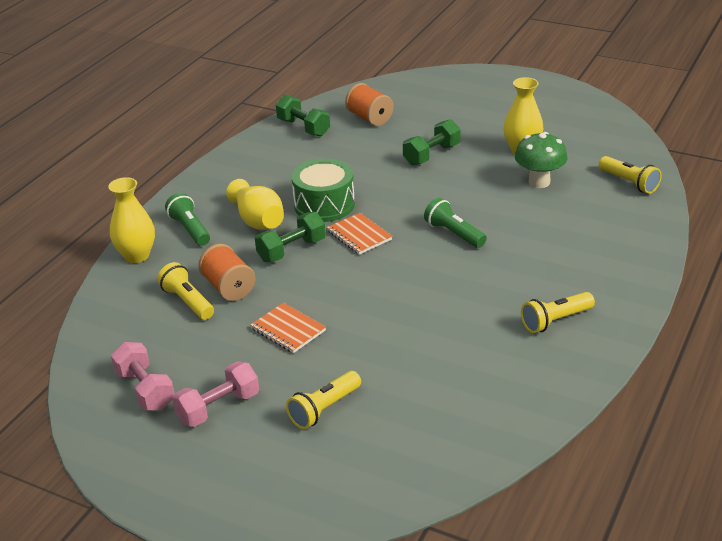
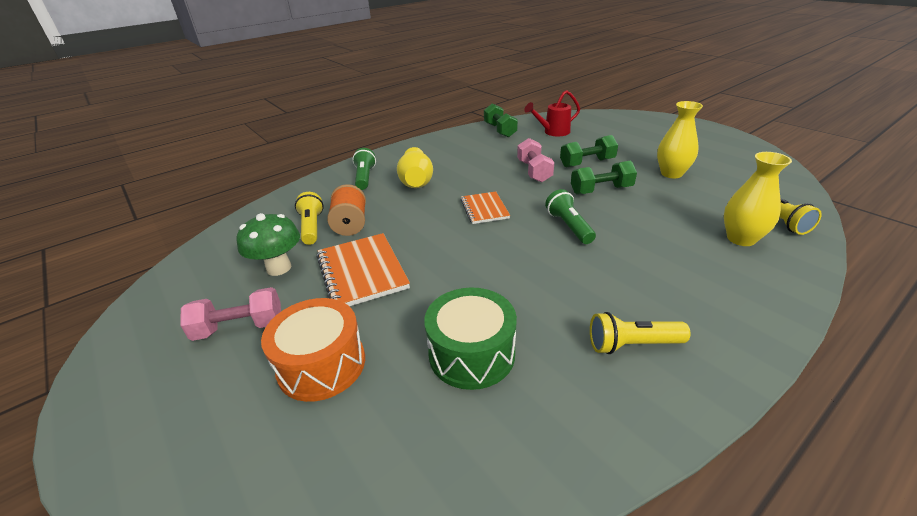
camera: 25 degrees right, 0 degrees up
(137, 256) = (313, 187): yellow vase -> yellow vase (741, 239)
(145, 390) = (208, 290): pink dumbbell -> pink dumbbell (534, 171)
(288, 330) = (362, 272): orange notebook -> orange notebook, size x1.59
(291, 250) = (422, 208): green dumbbell -> green dumbbell (601, 190)
(324, 204) = (474, 181): green drum -> green drum (471, 353)
(324, 409) = (321, 364): yellow flashlight -> orange drum
(369, 118) = (553, 132): orange spool -> red watering can
(539, 182) = (677, 201): green mushroom -> green mushroom (279, 268)

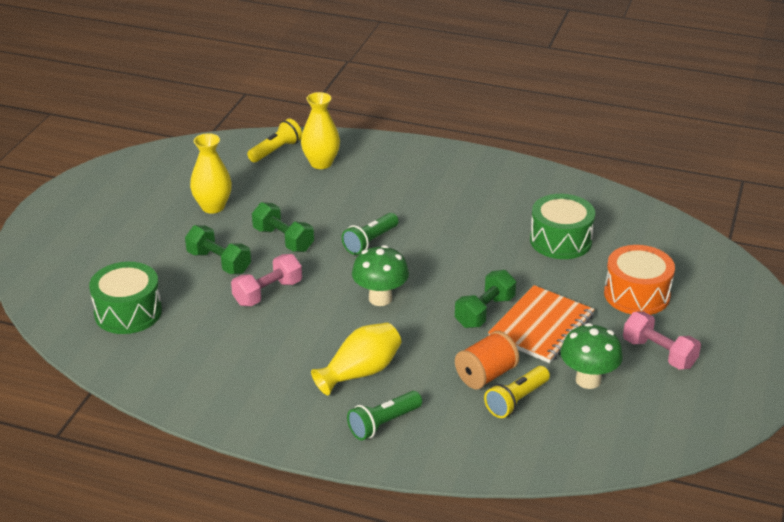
camera: 125 degrees left, 0 degrees up
(484, 209) = (380, 298): orange notebook -> green mushroom
(500, 130) = (145, 364): green dumbbell -> green dumbbell (484, 312)
(553, 132) = (128, 312): red watering can -> green drum
(632, 344) = (489, 188): yellow flashlight -> none

